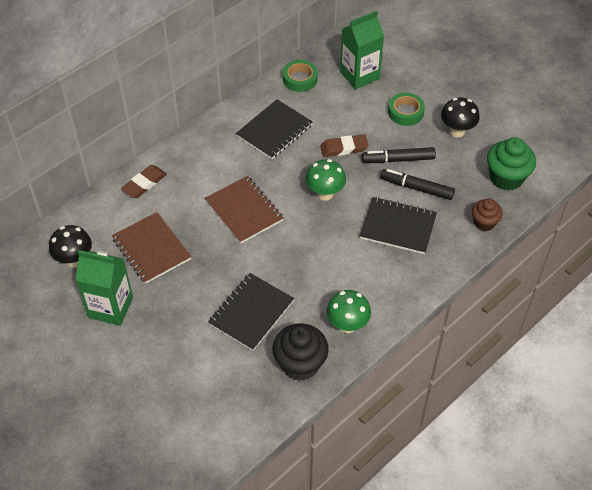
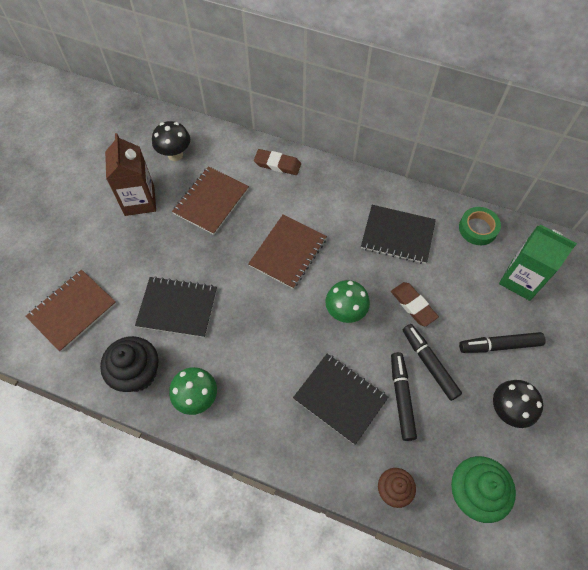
camera: 65 degrees right, 10 degrees up
(111, 307) = (139, 201): green carton -> brown carton
(204, 401) = (72, 311): none -> brown notebook
(398, 227) = (340, 398): black notebook -> black notebook turned 45 degrees counterclockwise
(405, 112) = (500, 345): green tape -> black marker

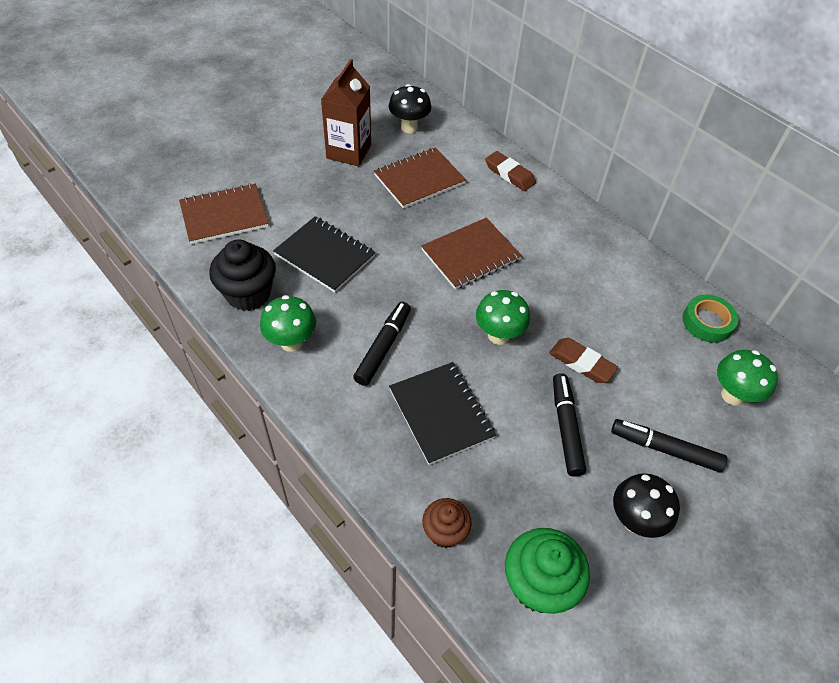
camera: 25 degrees right, 10 degrees down
(397, 235) = (604, 289): black notebook -> none
(401, 398) = (511, 446): black marker -> black marker (383, 347)
(413, 305) = (581, 363): brown eraser -> brown eraser turned 45 degrees counterclockwise
(521, 280) = (732, 395): green carton -> green mushroom

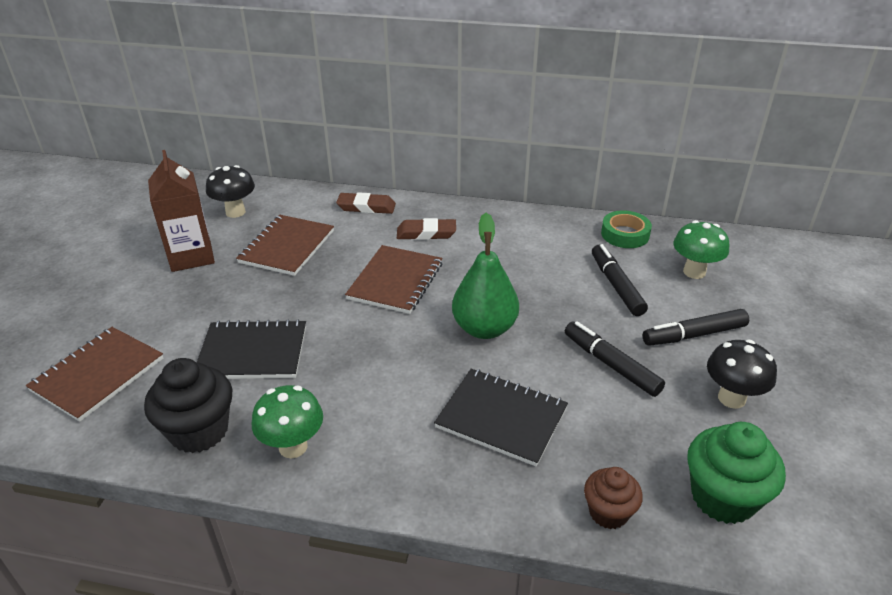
camera: 35 degrees left, 15 degrees down
(383, 347) = (392, 397): black marker -> black marker (616, 286)
(498, 335) = (484, 328): green mushroom -> green pear
(581, 363) = (570, 311): brown eraser -> brown eraser (426, 233)

